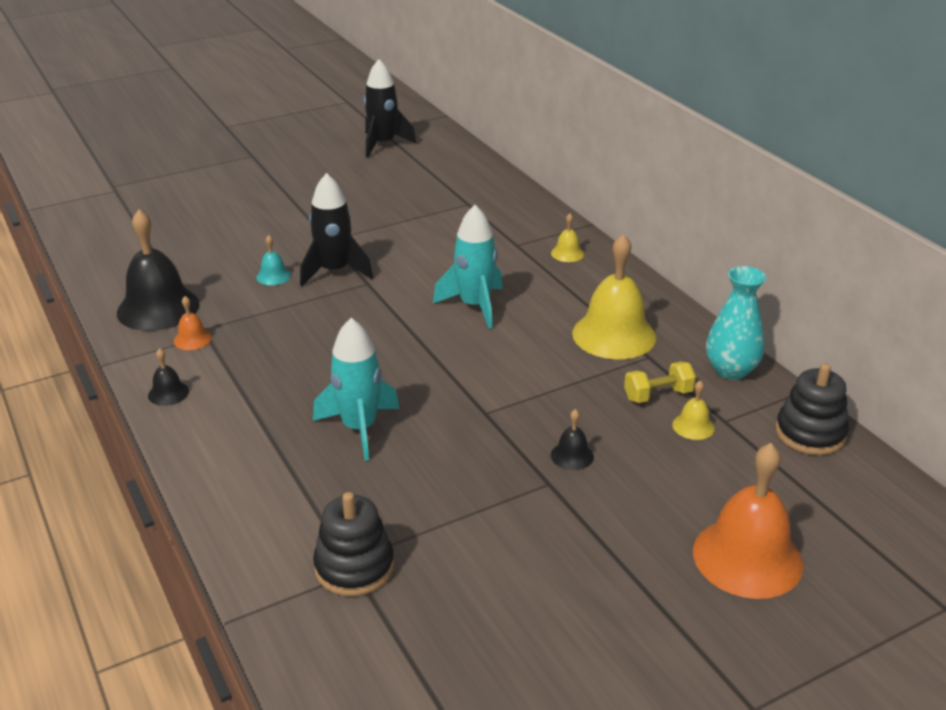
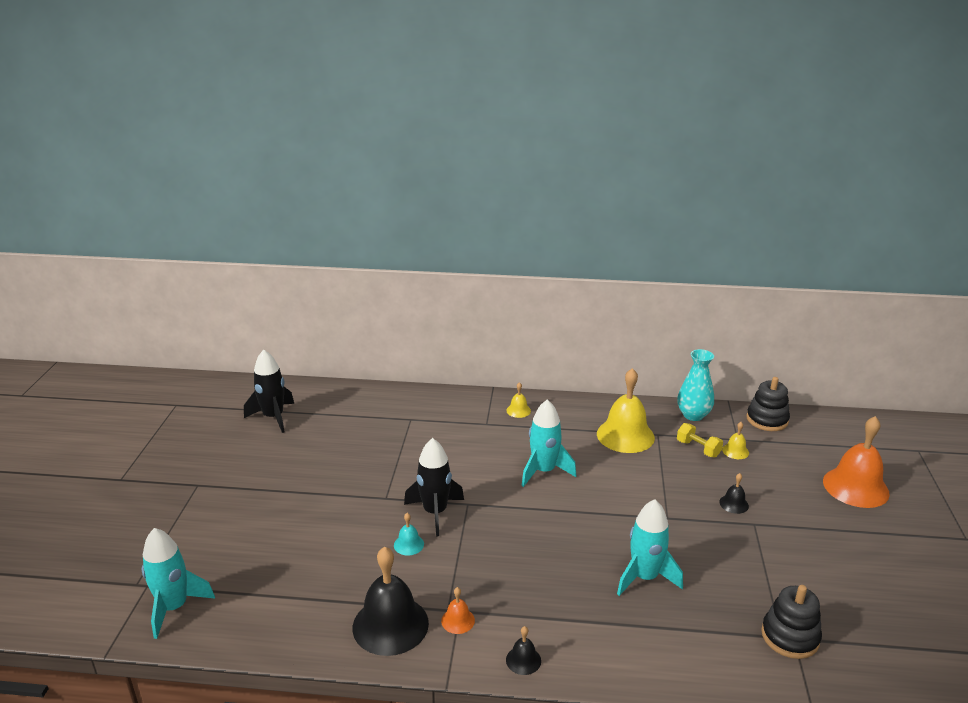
camera: 55 degrees left, 5 degrees down
(99, 210) = (174, 608): none -> turquoise rocket
(658, 395) = (698, 449): yellow dumbbell -> yellow dumbbell turned 60 degrees counterclockwise

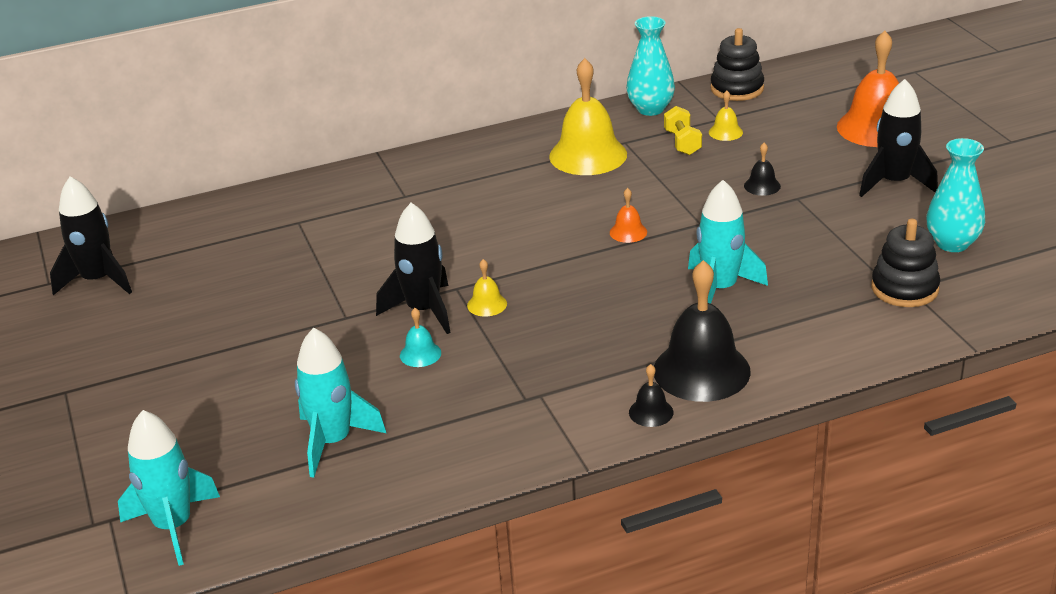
camera: 25 degrees left, 5 degrees up
(390, 625) = (470, 438): black bell -> black bell (701, 370)
(458, 620) = (546, 404): orange bell -> orange bell (628, 232)
(518, 410) = (433, 168): yellow bell -> yellow bell (487, 304)
(544, 471) = (521, 223): turquoise rocket -> turquoise rocket (333, 442)
(698, 449) = (682, 143): yellow dumbbell -> yellow dumbbell turned 60 degrees clockwise
(841, 539) = (894, 183): none -> black rocket
(856, 612) = (952, 243): none -> turquoise vase

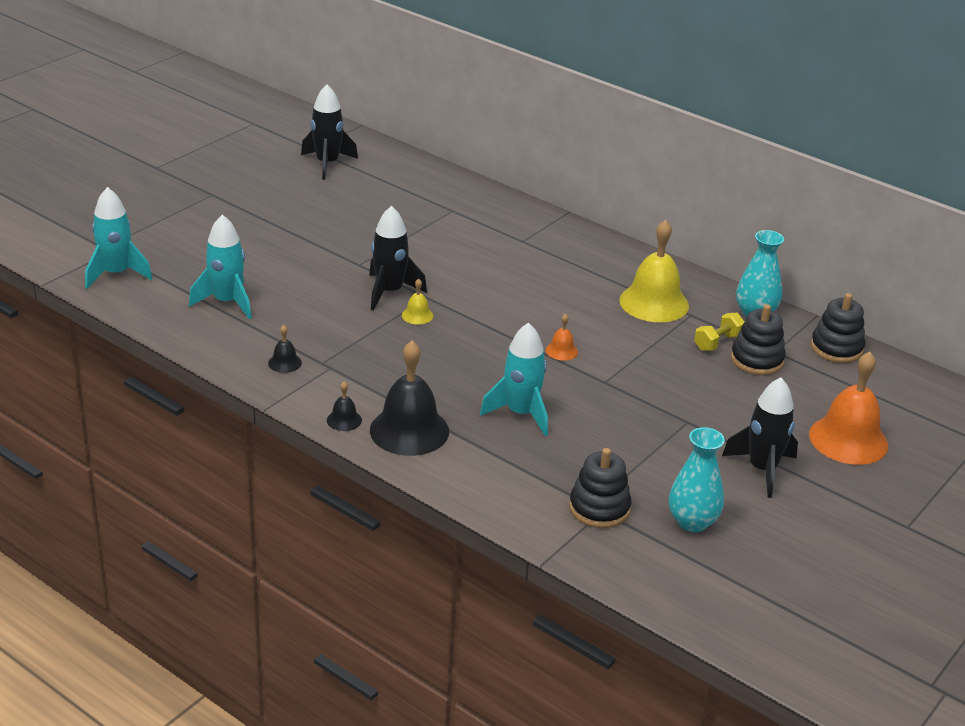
camera: 55 degrees right, 0 degrees up
(420, 354) = (340, 306): turquoise bell -> none
(725, 132) = (757, 360): yellow bell -> black stacking toy
(762, 186) = (689, 399): black bell -> black bell (285, 363)

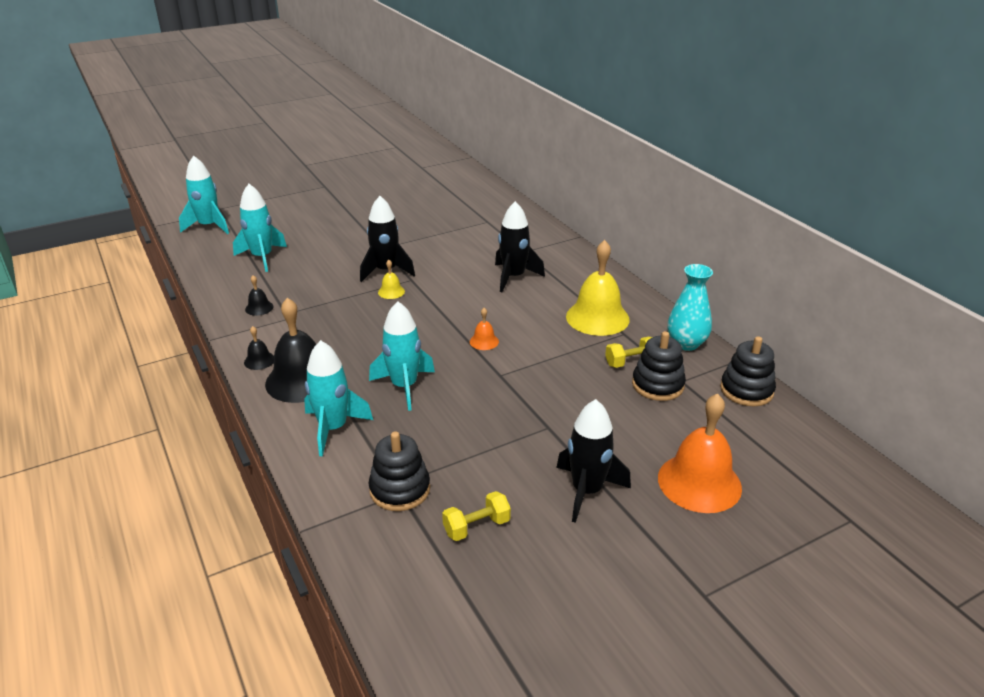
camera: 25 degrees right, 0 degrees up
(327, 164) = (423, 178): black rocket -> black rocket (514, 277)
(487, 469) = (333, 428): none -> turquoise rocket
(692, 522) = (476, 527): turquoise vase -> yellow dumbbell

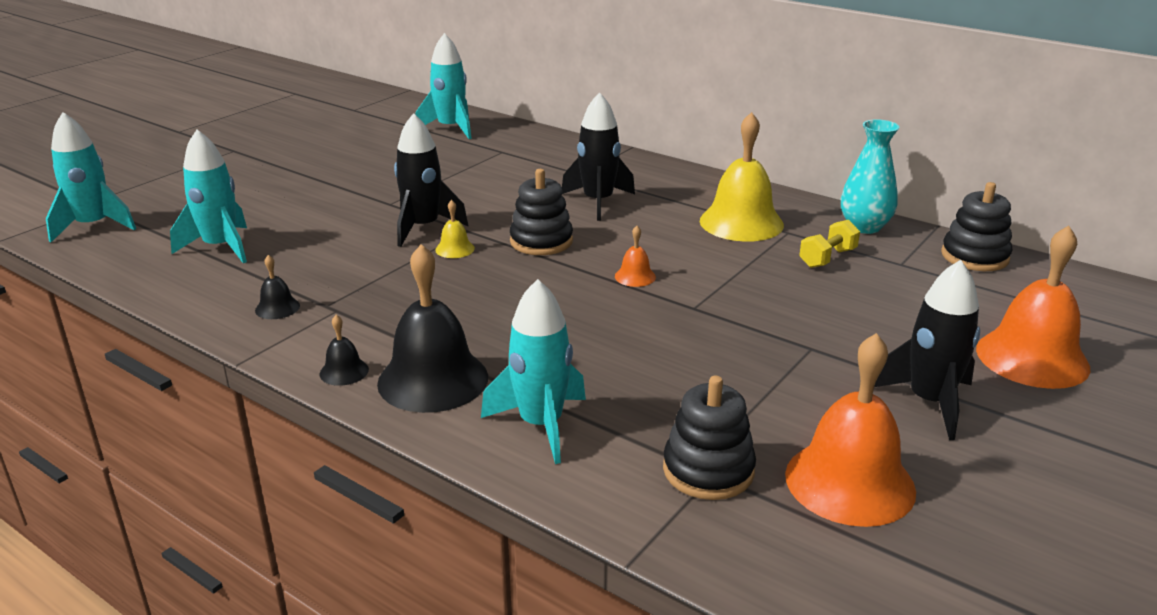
camera: 25 degrees left, 5 degrees down
(404, 387) = (586, 350): turquoise rocket -> turquoise rocket (451, 128)
(476, 527) = (849, 482): yellow dumbbell -> orange bell
(657, 385) = (881, 274): black stacking toy -> black stacking toy (541, 241)

